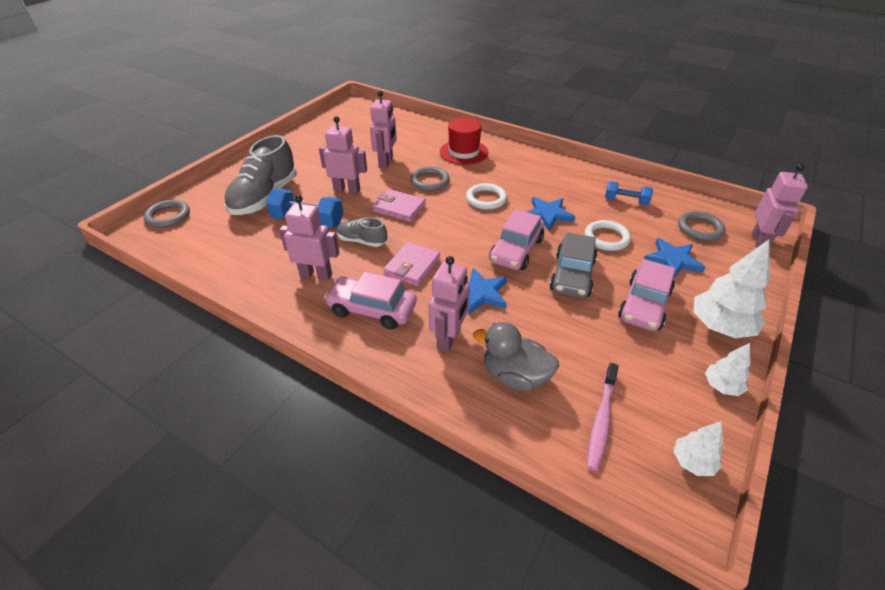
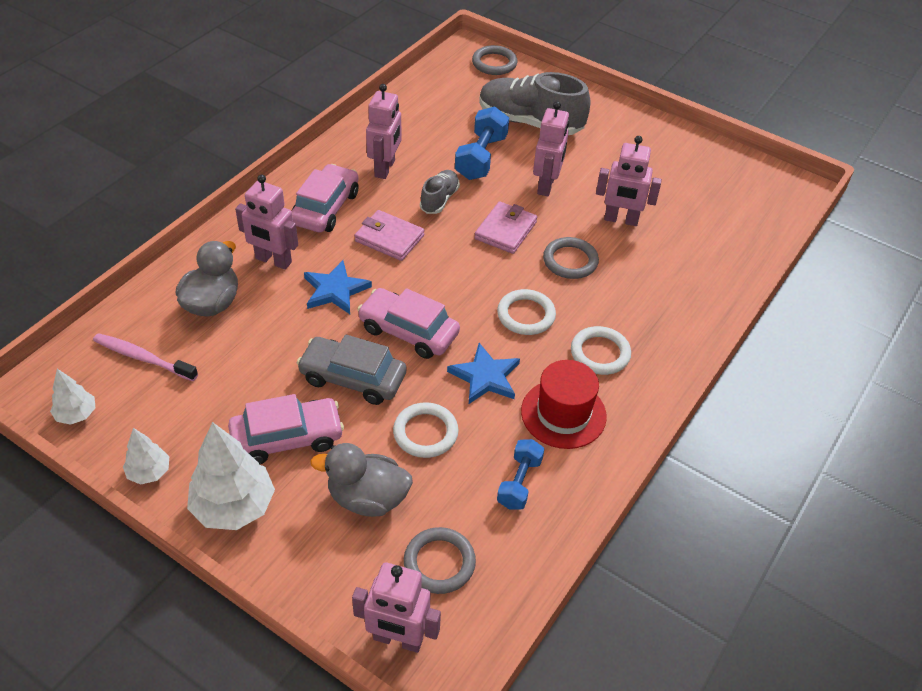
camera: 90 degrees right, 5 degrees up
(464, 152) = (657, 303): red hat -> red hat (563, 414)
(512, 172) = (600, 353): none -> white ring
(644, 305) = (287, 438): pink car -> pink car turned 135 degrees clockwise
(672, 260) = (367, 498): blue star -> grey duck

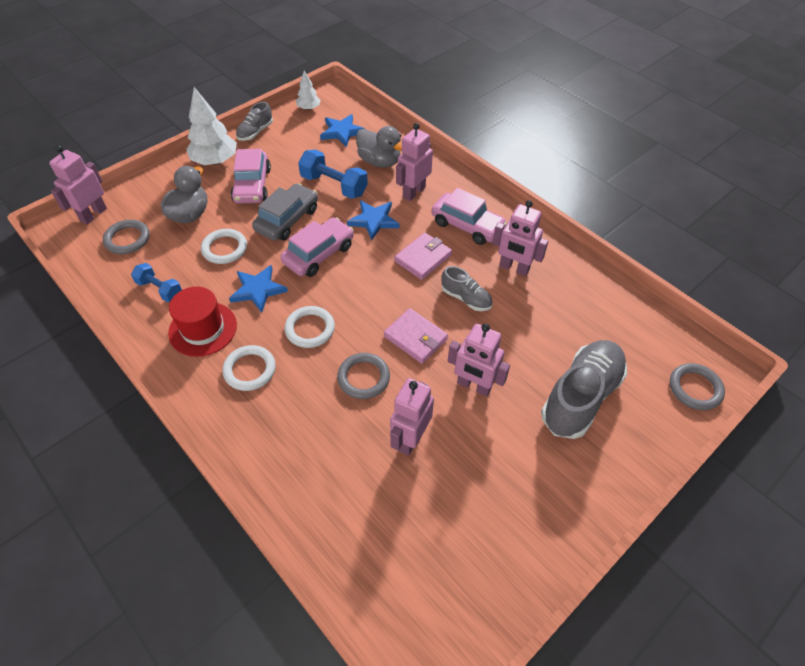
camera: 105 degrees right, 5 degrees up
(143, 358) = (342, 132): pink toothbrush -> blue star
(149, 472) = (255, 132): white tree -> grey shoe
(481, 157) = (523, 341): blue dumbbell -> blue dumbbell (334, 185)

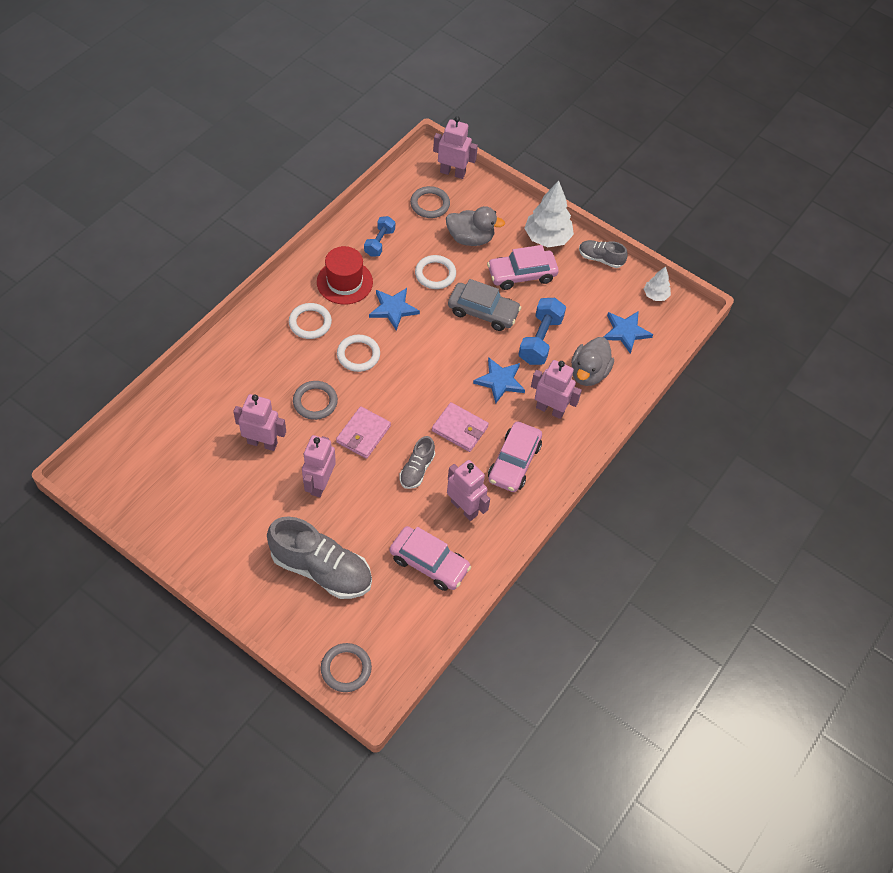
camera: 75 degrees right, 5 degrees up
(319, 254) = (445, 345): pink car -> pink car (429, 563)
(514, 268) = (464, 508): pink robot -> pink robot turned 120 degrees clockwise

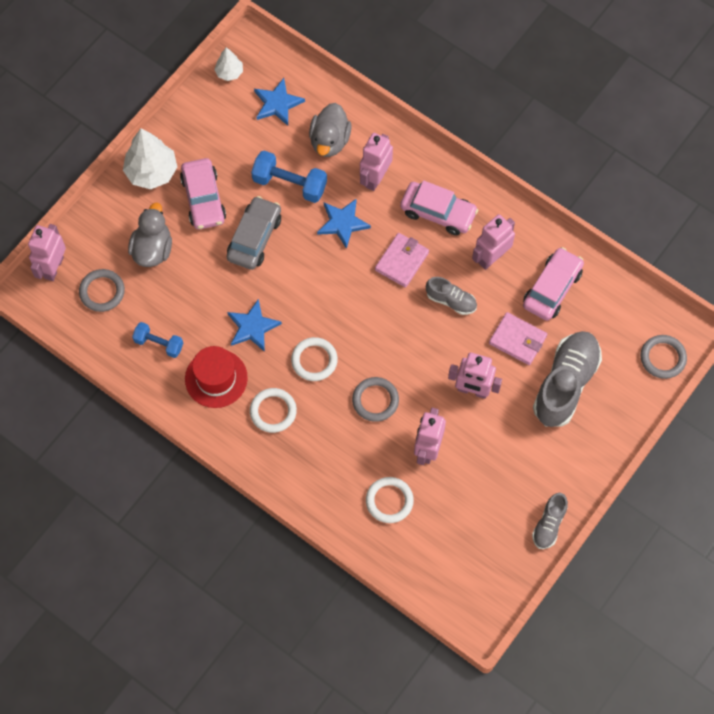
camera: 85 degrees left, 10 degrees up
(363, 434) = (412, 352): pink wallet -> pink wallet (517, 340)
(435, 274) = (203, 285): white ring -> white ring (389, 501)
(588, 373) = (329, 141): grey duck -> grey duck turned 75 degrees clockwise
(600, 259) = (181, 121): grey shoe -> grey shoe (549, 525)

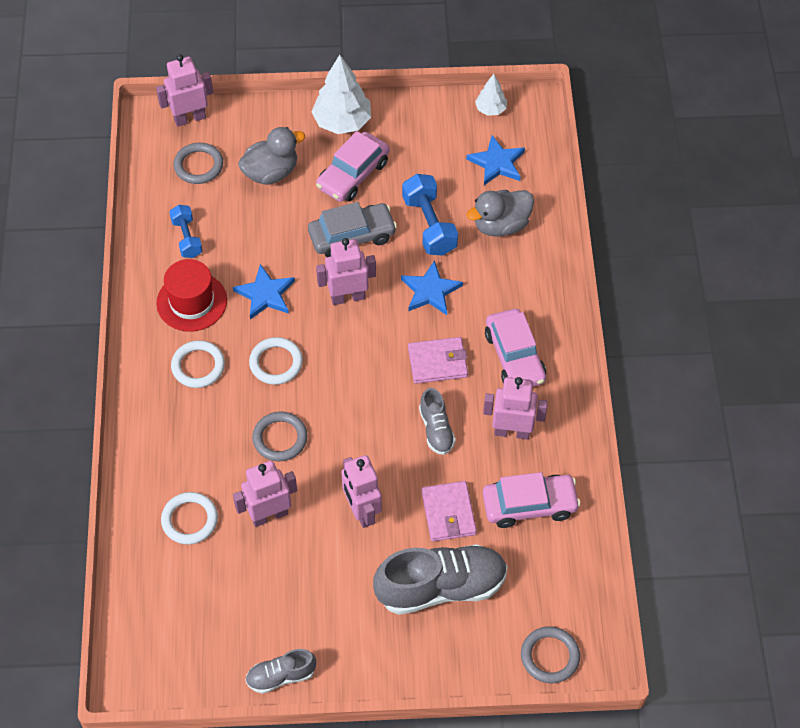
camera: 50 degrees right, 10 degrees down
(375, 178) = (499, 284): pink robot -> pink robot (347, 297)

